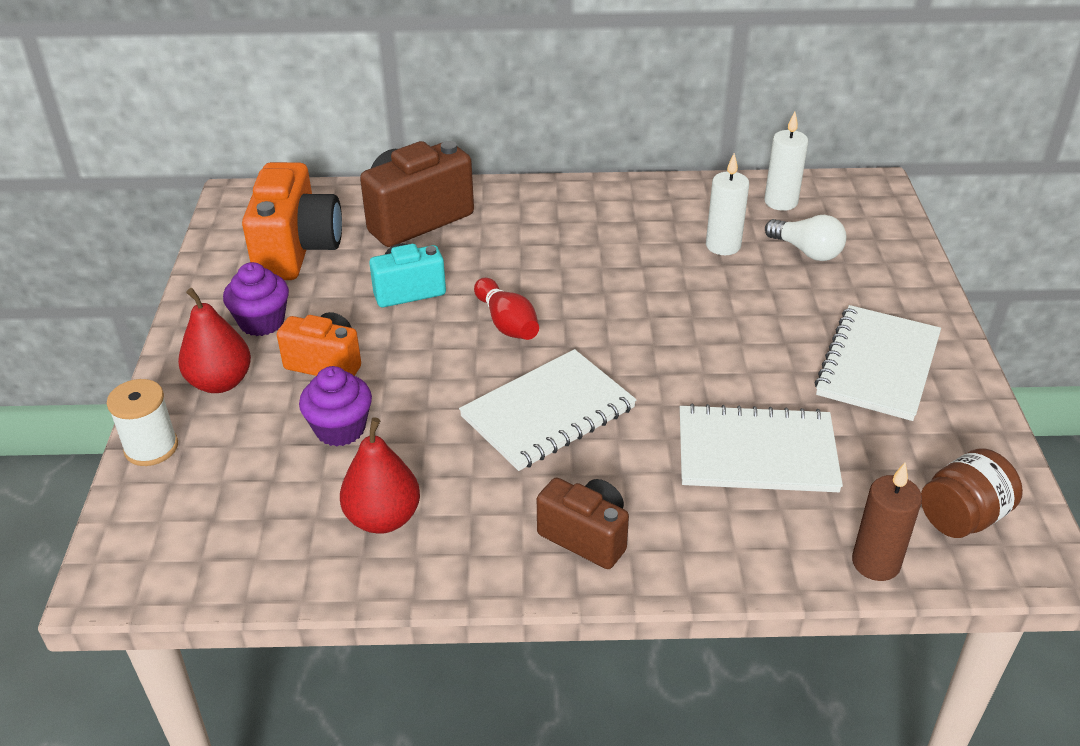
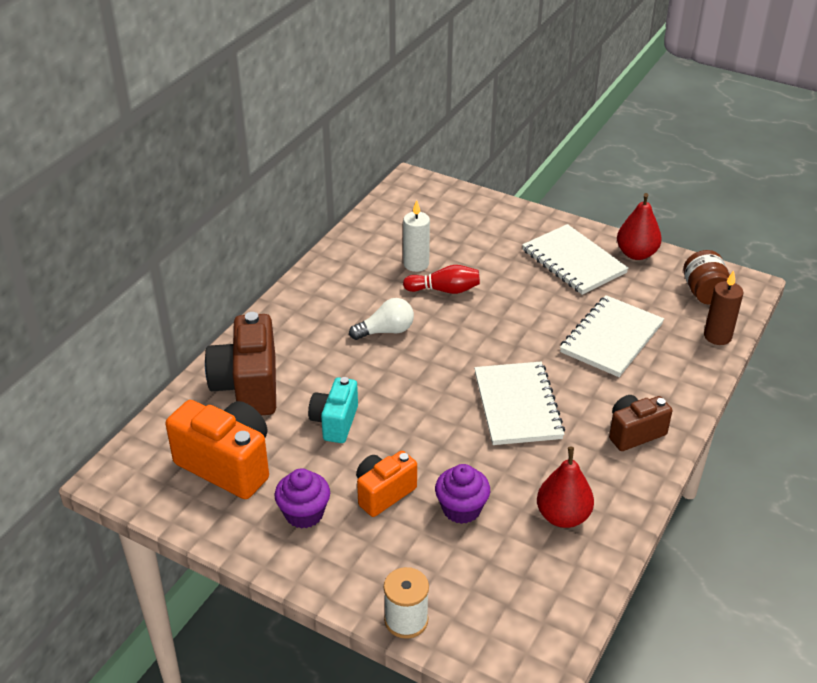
camera: 60 degrees left, 0 degrees up
(220, 382) = (359, 559): red pear -> red pear (636, 254)
(507, 323) = (414, 388): red bowling pin -> red bowling pin (444, 290)
(781, 202) = (393, 221): white candle -> none
(806, 251) = (451, 236): white light bulb -> white light bulb (386, 331)

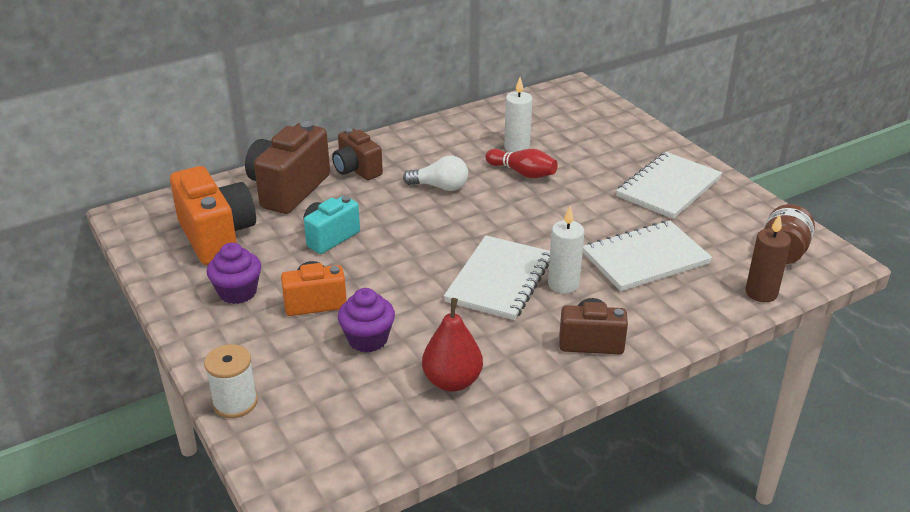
camera: 30 degrees right, 5 degrees down
(293, 341) = (357, 170): none -> brown camera
(570, 388) = (563, 284): none -> white candle
(573, 262) = (668, 187): white notebook -> white notebook turned 45 degrees clockwise
(636, 254) = (740, 200): red pear -> none

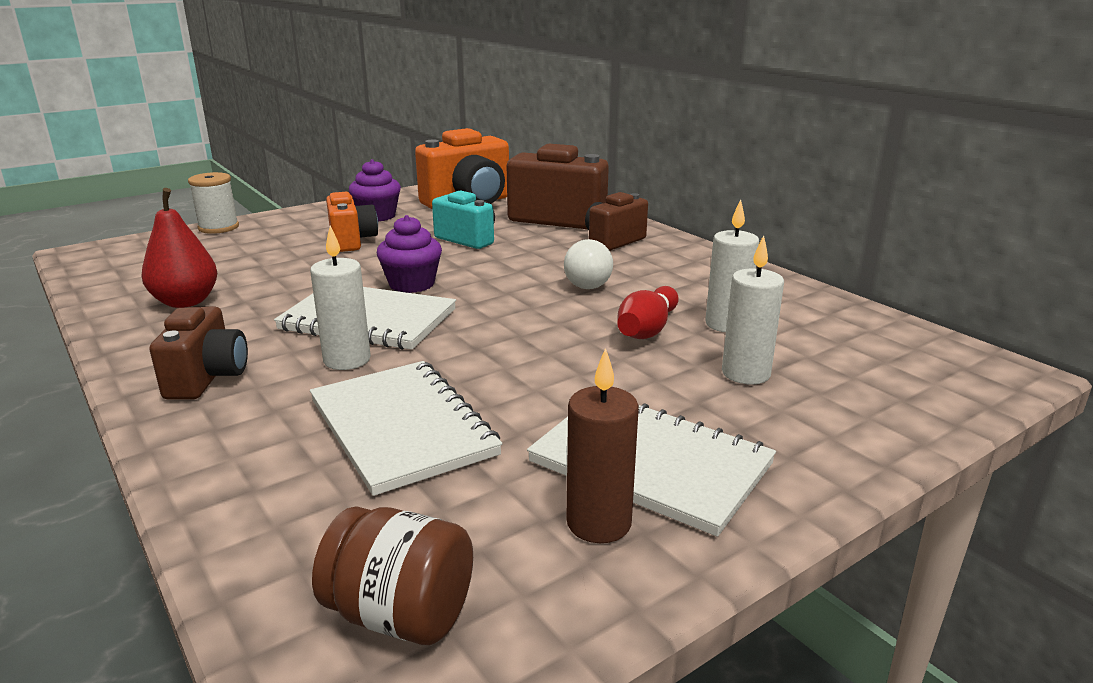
camera: 85 degrees right, 10 degrees down
(368, 339) = (280, 264): purple cupcake -> purple cupcake (412, 284)
(579, 151) = (745, 373): none -> white candle
(761, 293) = (257, 559): brown candle -> brown candle (599, 523)

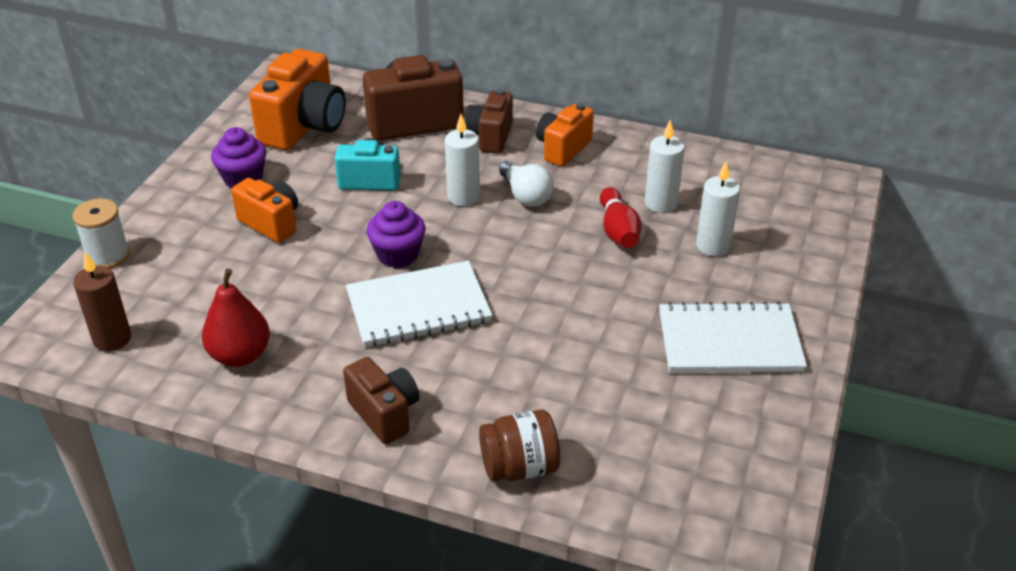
camera: 35 degrees left, 15 degrees up
(347, 360) = (458, 351): white candle -> white candle (463, 197)
(400, 615) = (714, 491): brown jar -> brown jar (519, 467)
(402, 428) = (569, 386): white notebook -> none
(599, 523) = (744, 393): brown candle -> brown candle (112, 339)
(672, 263) = (563, 149): none -> orange camera

